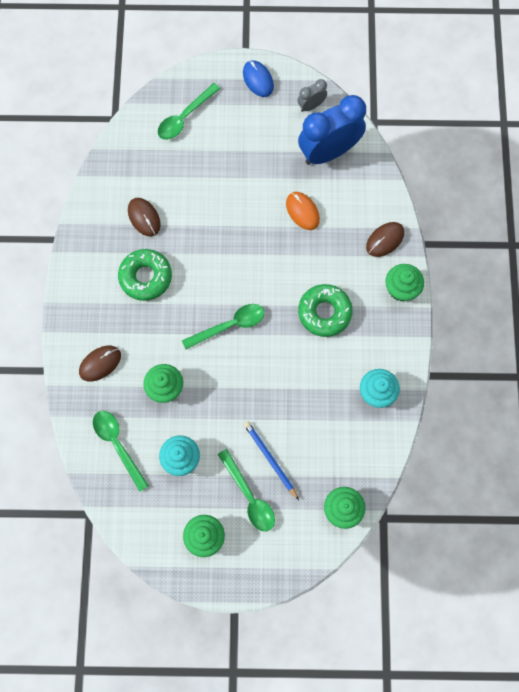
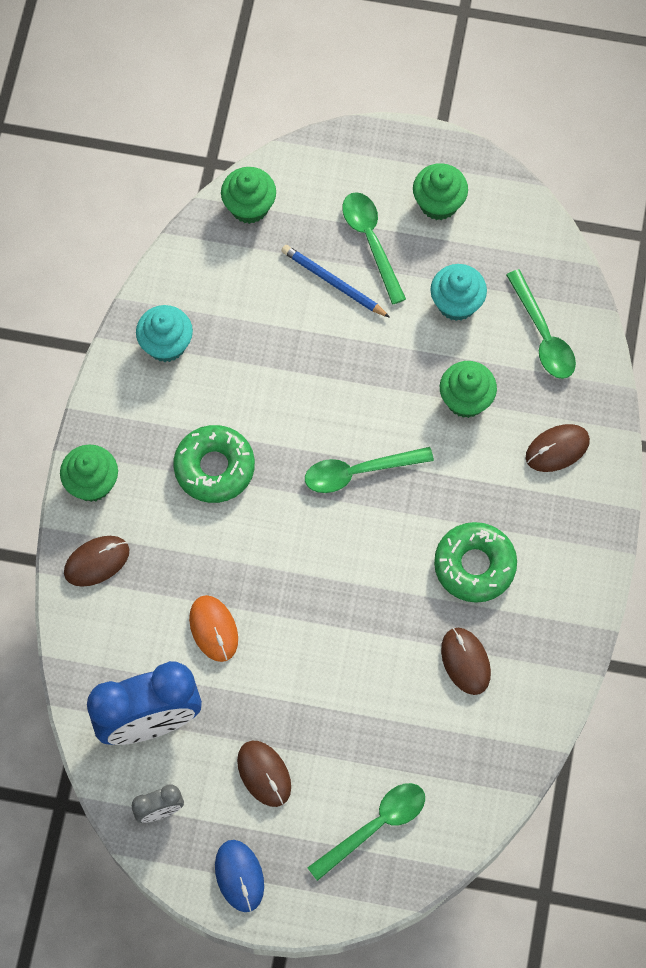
camera: 170 degrees left, 5 degrees down
(255, 135) = (264, 774): none -> brown mouse
(270, 459) = (333, 282): blue pencil -> blue pencil turned 150 degrees clockwise

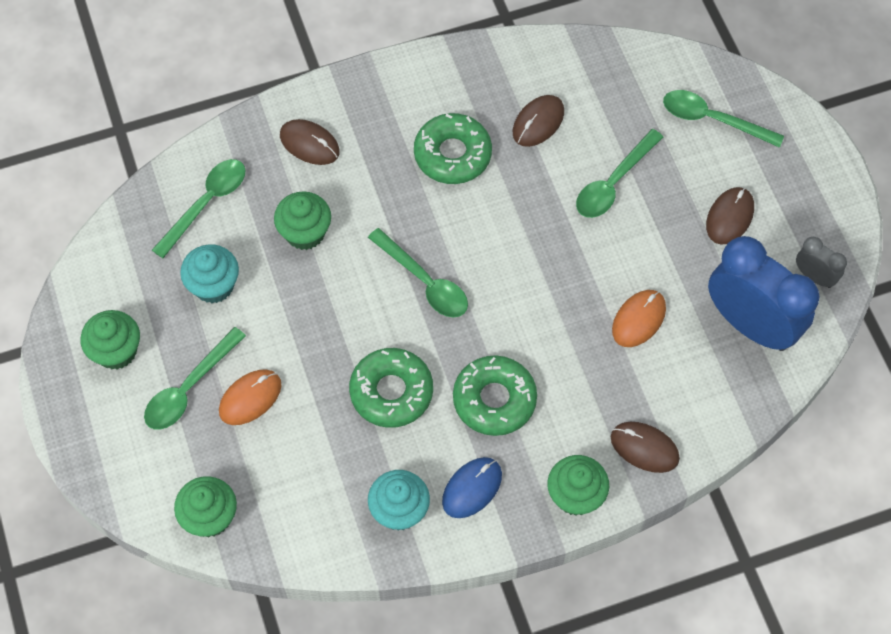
camera: 120 degrees left, 5 degrees down
(239, 876) = (820, 192): blue mouse -> blue mouse (472, 488)
(272, 391) = (391, 392): none -> green donut
(333, 282) = (250, 398): blue pencil -> orange mouse
(361, 691) = (613, 183): none -> green spoon

